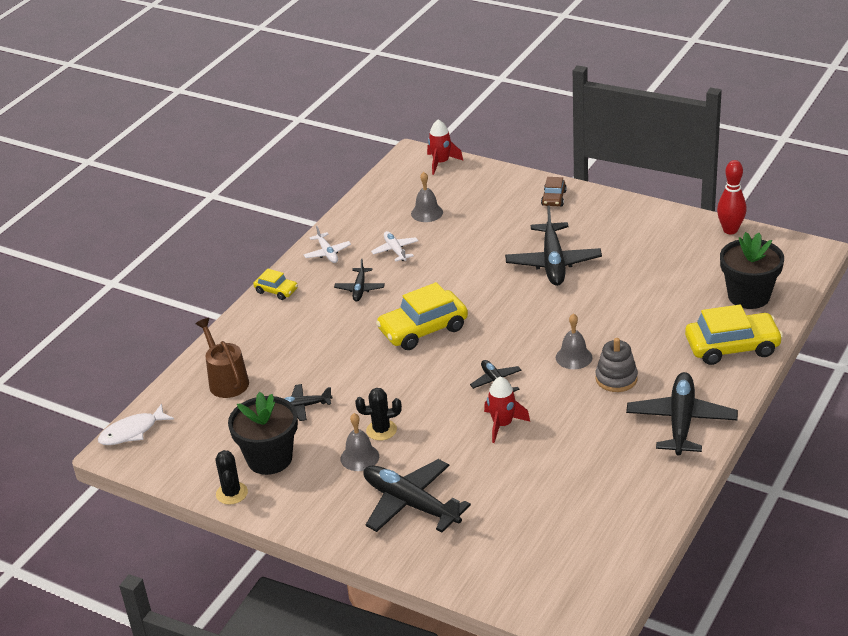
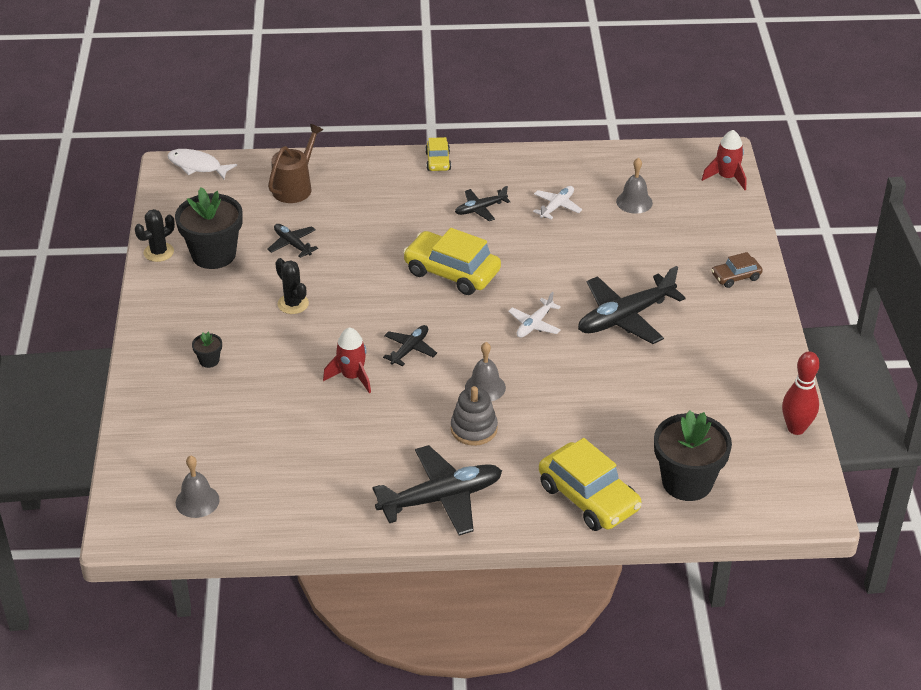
camera: 55 degrees right, 5 degrees up
(327, 253) = (518, 167): white plane -> white plane (534, 324)
(359, 457) = (249, 305): grey bell -> grey bell (197, 501)
(410, 504) = (209, 360): black plane -> black flower pot

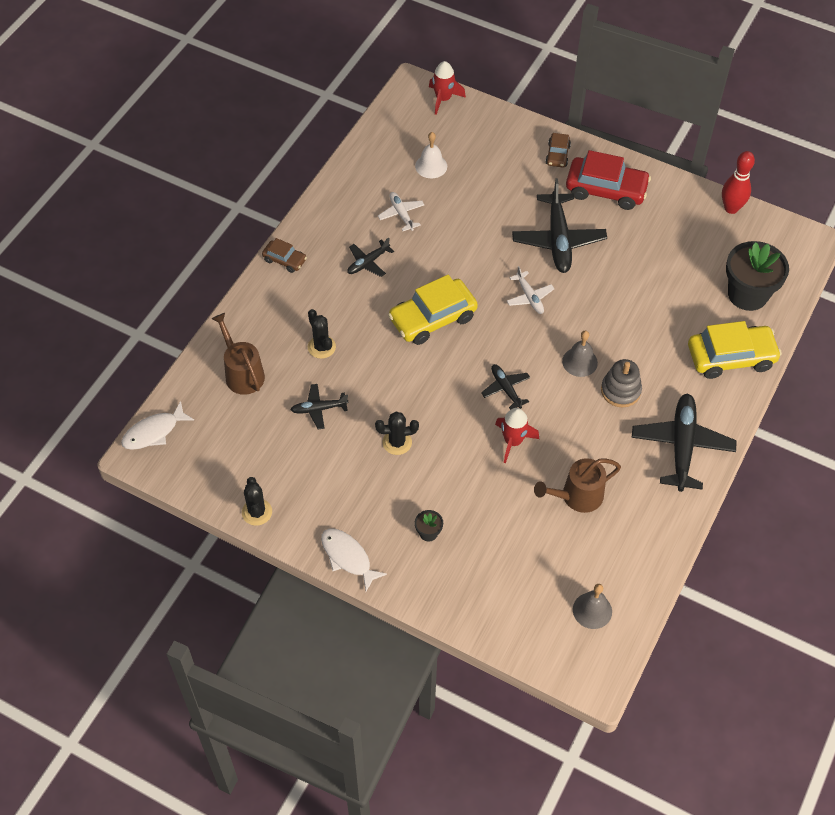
camera: 60 degrees left, 15 degrees up
(149, 322) = (348, 557): none -> white fish
(213, 254) = (291, 472): black flower pot -> none
(321, 443) = (577, 496): none -> brown watering can
(361, 219) = (321, 347): none -> black cactus
(438, 161) = (284, 260): yellow car -> brown car
(480, 209) = (368, 263): black plane -> black plane turned 45 degrees clockwise
(634, 202) = (431, 166): grey bell -> white bell
(725, 326) = (606, 190): none -> red car

